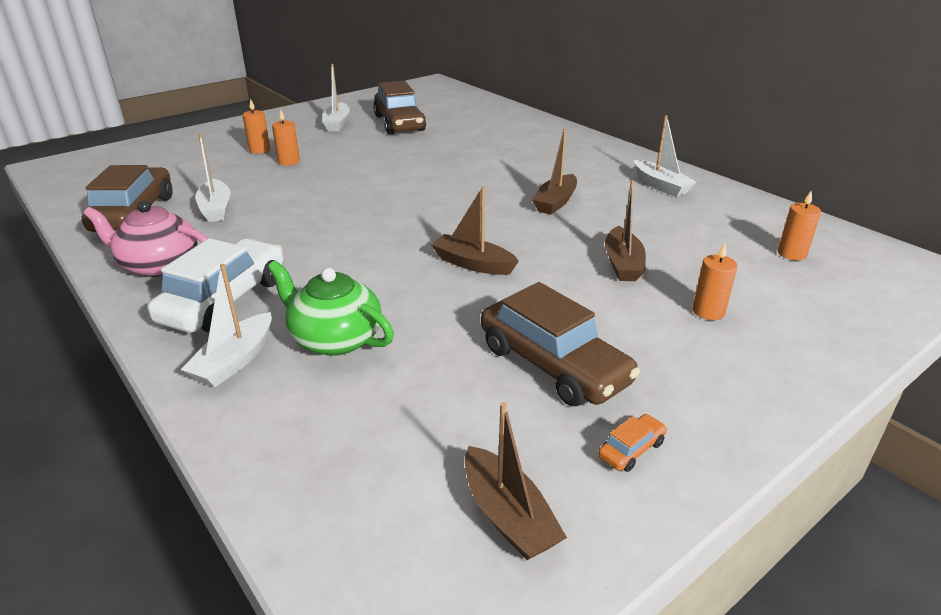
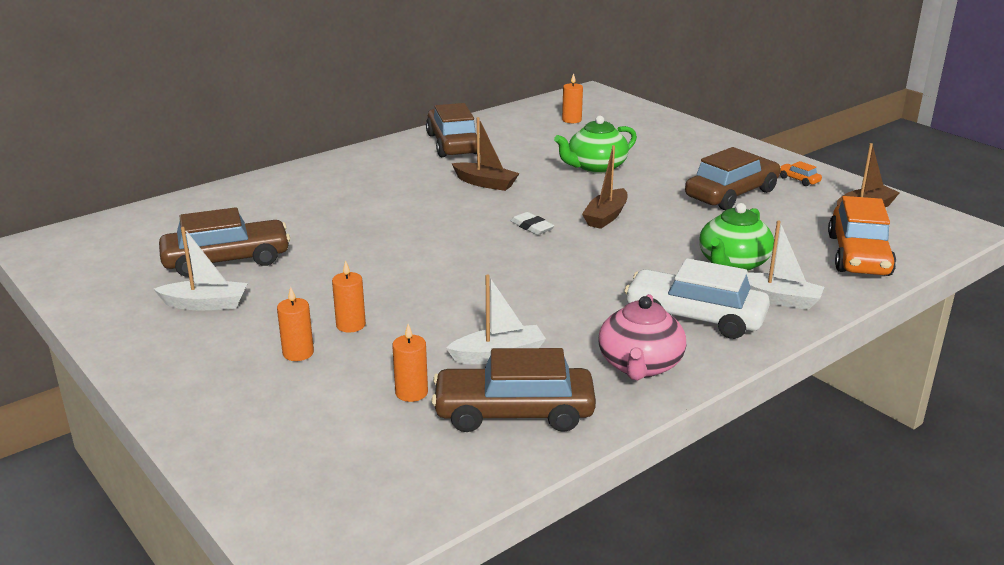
camera: 90 degrees left, 5 degrees down
(329, 463) = (858, 255): none -> orange car
(448, 224) = (532, 227): none -> white eraser
(622, 264) = (595, 167): brown boat -> green teapot
(661, 186) = (453, 144): white boat -> brown car
(708, 311) = (654, 150): orange candle -> orange candle (411, 392)

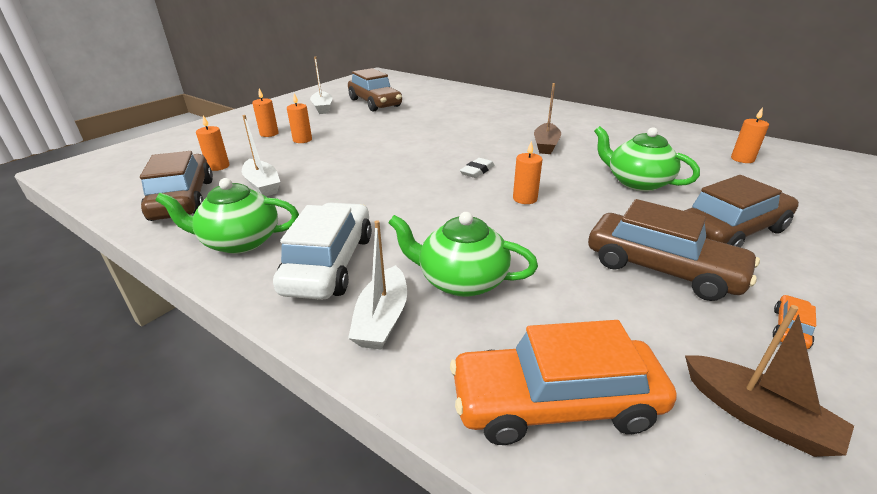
camera: 75 degrees right, 5 degrees up
(453, 144) = (609, 125): brown car -> brown car (730, 231)
(606, 216) = (525, 198): brown boat -> orange candle
(640, 365) = (240, 241): pink teapot -> green teapot

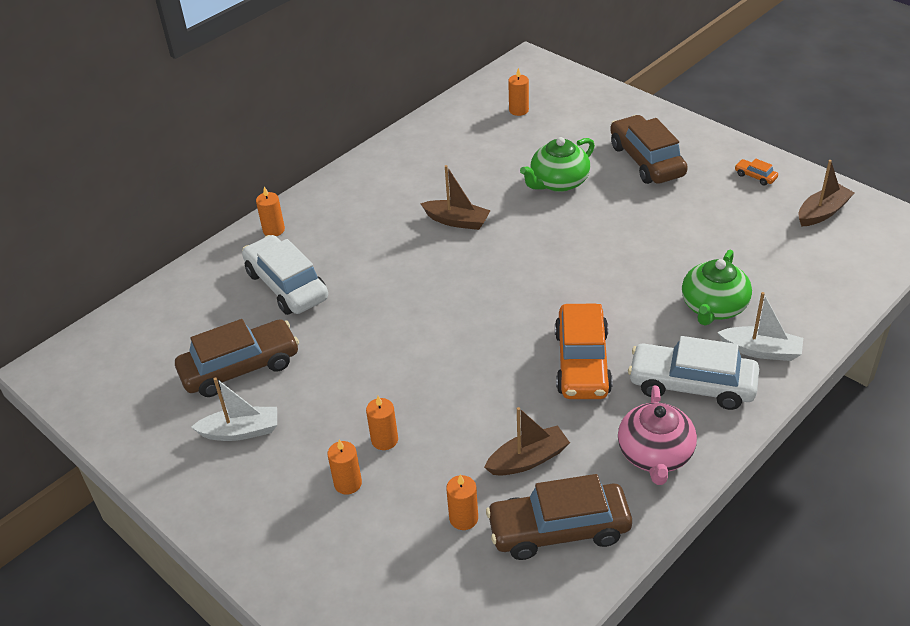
camera: 80 degrees left, 10 degrees up
(240, 241) = (655, 455): green teapot -> pink teapot
(262, 185) = (528, 459): white boat -> brown boat
(450, 105) = (286, 285): none -> white car
(477, 171) = (517, 280): white eraser -> none
(525, 198) = (583, 255): orange candle -> orange candle (274, 230)
(555, 403) = (825, 280): orange car -> orange car (582, 363)
(662, 269) = (696, 206): brown car -> none

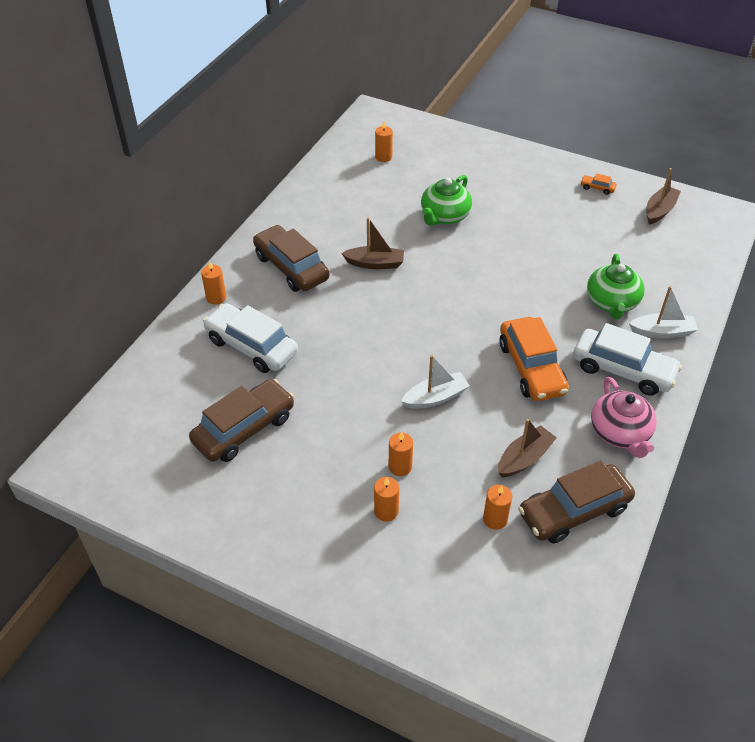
camera: 20 degrees left, 5 degrees up
(241, 431) = (271, 486): white boat -> white boat (435, 397)
(646, 160) = (507, 187): brown car -> brown car (291, 267)
(691, 385) = (623, 370): white car -> white car turned 150 degrees counterclockwise

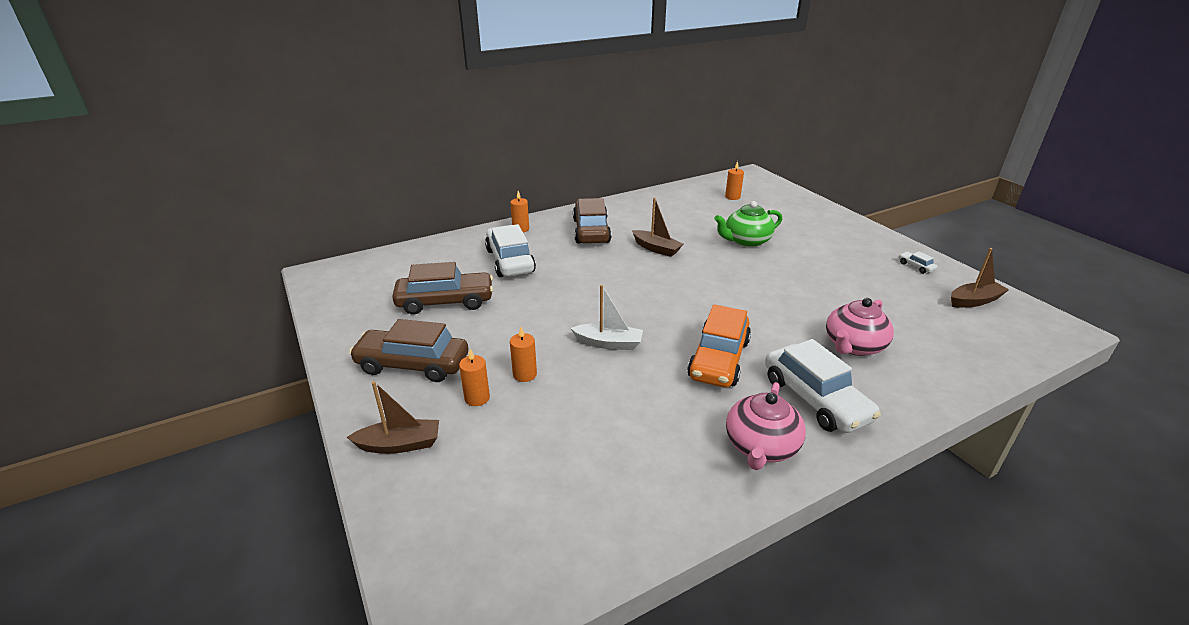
camera: 35 degrees right, 15 degrees down
(495, 519) = (559, 451): orange candle -> none
(524, 458) = (639, 420): brown boat -> brown boat (400, 444)
(574, 511) = (642, 485): brown car -> brown car (413, 364)
(597, 188) = (916, 266): orange car -> white car
(612, 303) = (853, 346): green teapot -> pink teapot
(662, 332) = (891, 388): white boat -> none

